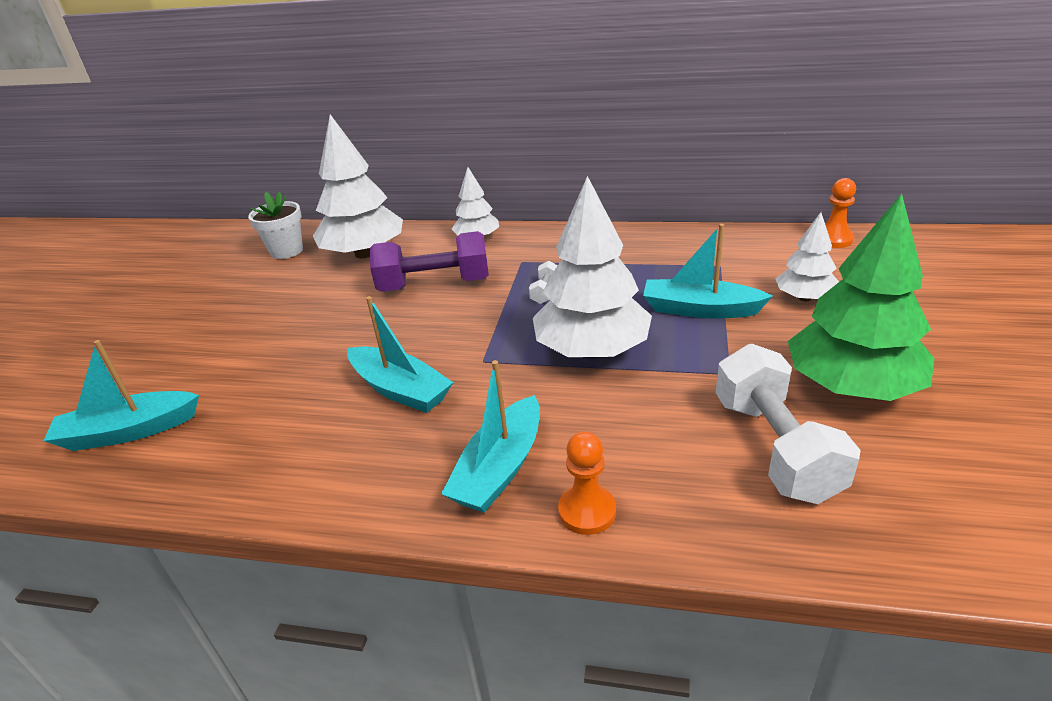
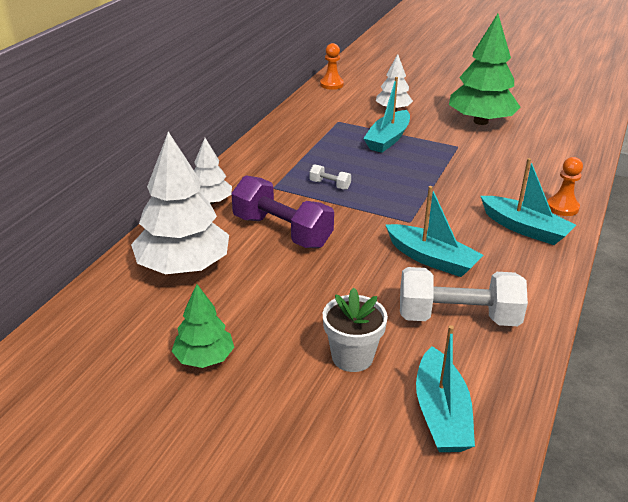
camera: 80 degrees left, 0 degrees up
(236, 293) = (204, 358): none -> green tree
(286, 251) = (124, 322): white flower pot -> white flower pot (352, 357)
(400, 389) = (432, 259): turquoise boat -> turquoise boat turned 75 degrees clockwise
(434, 285) = (282, 231): purple dumbbell -> purple dumbbell turned 60 degrees counterclockwise
(592, 350) = (416, 180): white tree -> none
(774, 447) = (523, 150): white dumbbell -> white dumbbell (458, 317)

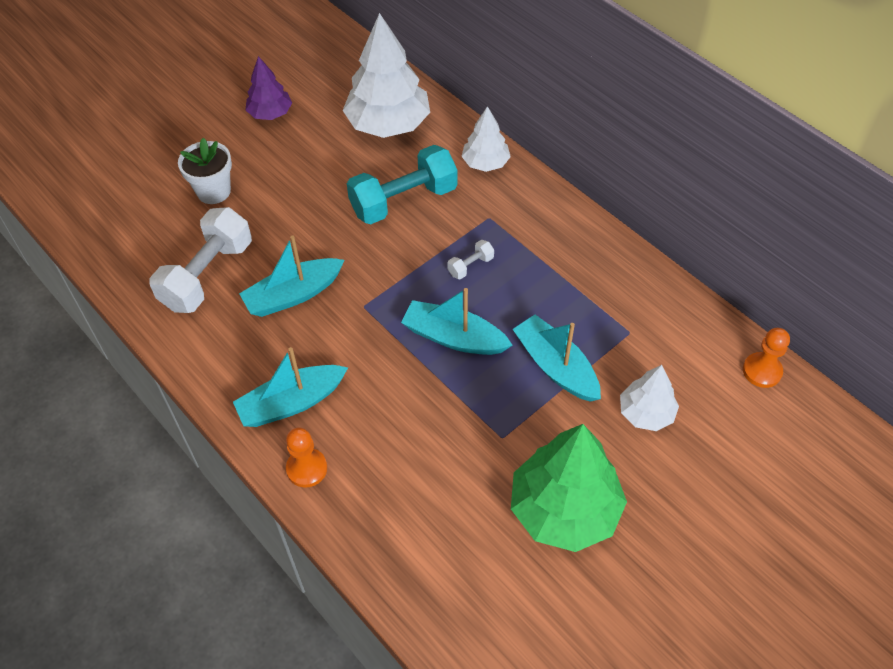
camera: 115 degrees right, 20 degrees up
(204, 358) = (270, 113): green tree -> purple tree
(282, 231) = (403, 201): purple dumbbell -> turquoise dumbbell
(441, 414) = (127, 218): turquoise boat -> turquoise boat (454, 337)

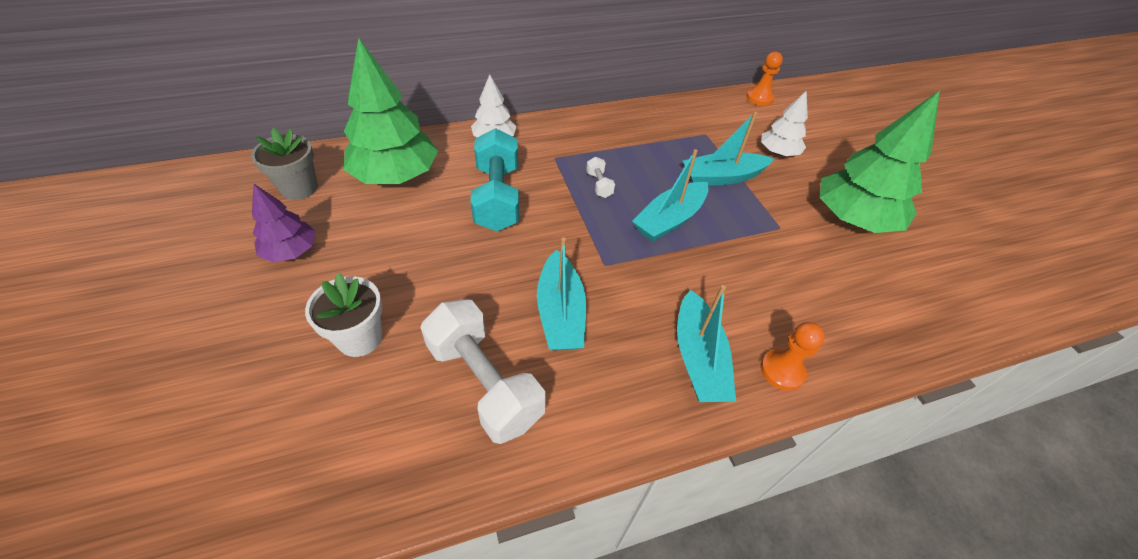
camera: 70 degrees left, 5 degrees down
(336, 79) = (299, 188): none -> grey flower pot
(388, 124) = (396, 175): white tree -> green tree

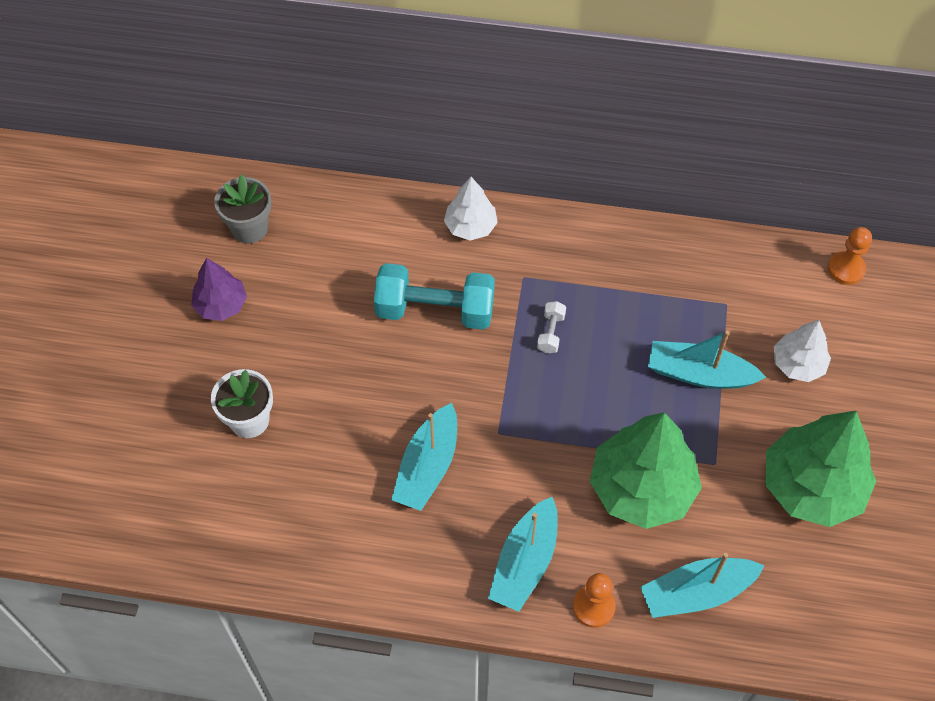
camera: 30 degrees right, 10 degrees up
(396, 175) = (346, 244): green tree -> green tree (642, 488)
(484, 383) = (330, 504): white dumbbell -> none
(497, 197) = (435, 310): turquoise dumbbell -> turquoise dumbbell turned 75 degrees clockwise
(669, 220) = (599, 407): turquoise boat -> turquoise boat (696, 593)

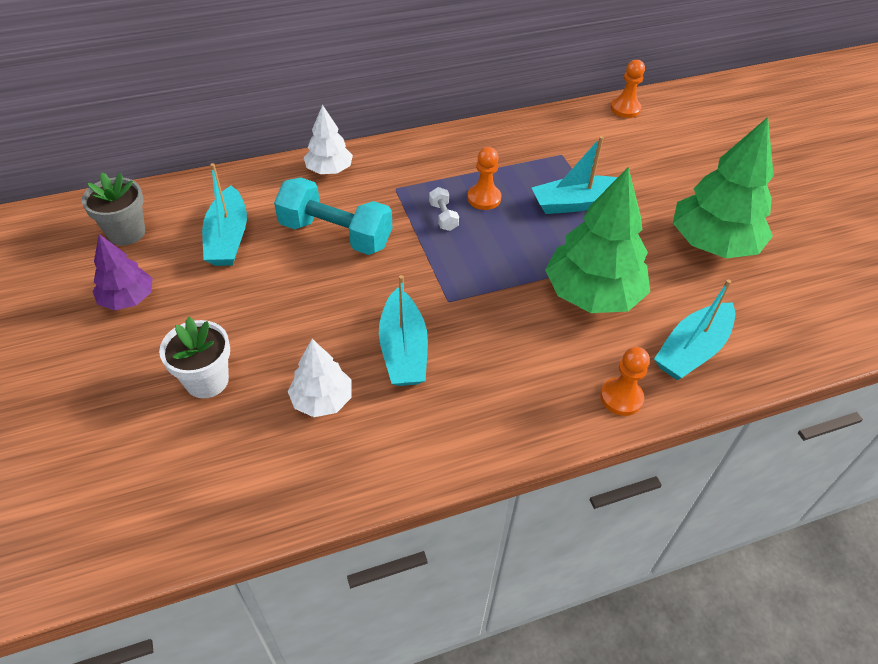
camera: 30 degrees left, 10 degrees down
(435, 310) = (335, 234): turquoise dumbbell -> turquoise dumbbell turned 45 degrees clockwise
(525, 562) = (539, 389): turquoise boat -> turquoise boat (228, 238)
(606, 327) = (484, 198): none -> orange pawn
(798, 364) = (640, 173): white tree -> white tree (322, 400)

